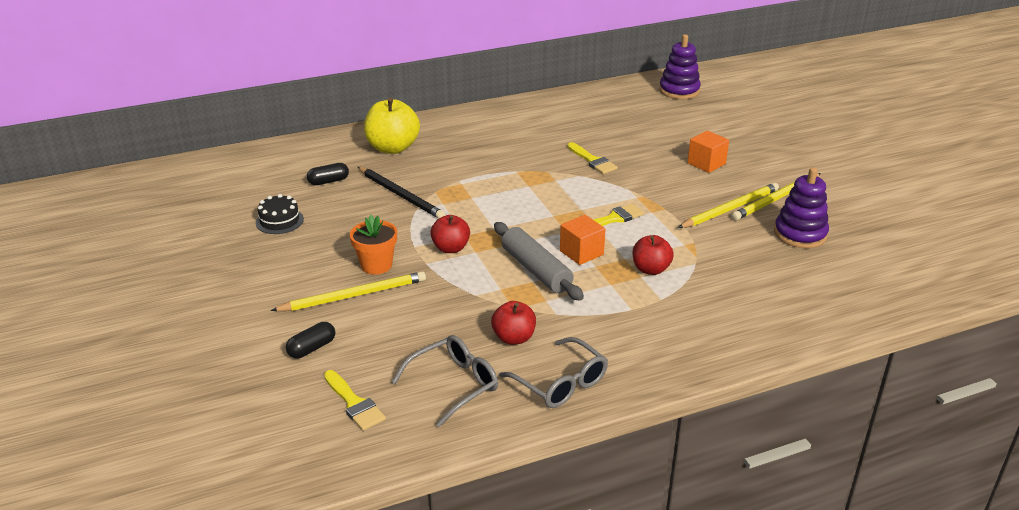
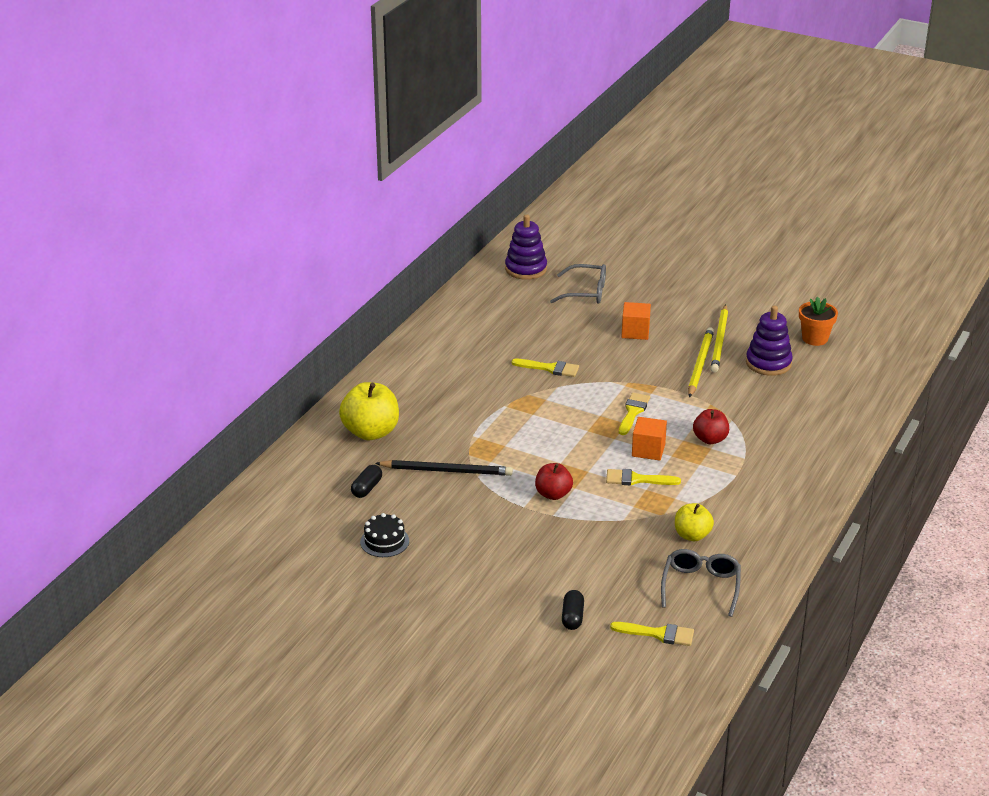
camera: 40 degrees left, 0 degrees up
(354, 295) = (540, 566): yellow pencil -> none
(376, 265) = (520, 536): orange flower pot -> orange flower pot (815, 338)
(514, 338) = (692, 535): red apple -> yellow apple
(536, 270) = (637, 479): grey rolling pin -> yellow brush
(561, 383) = (762, 548): grey glasses -> grey glasses (586, 292)

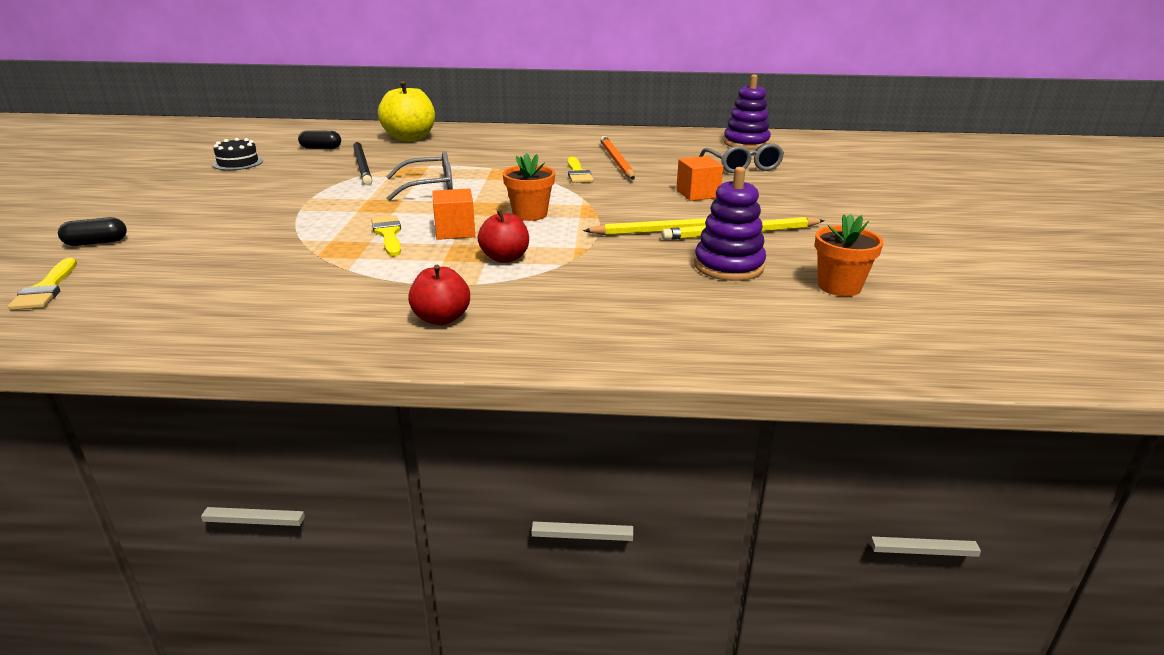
camera: 65 degrees right, 5 degrees down
(529, 342) = (616, 161): none -> orange pencil
(553, 494) = (339, 204): red apple -> red apple (441, 318)
(633, 412) = (530, 214): yellow brush -> orange flower pot
(692, 535) = (274, 278): yellow apple -> none
(701, 586) = (153, 298): grey glasses -> grey glasses (429, 187)

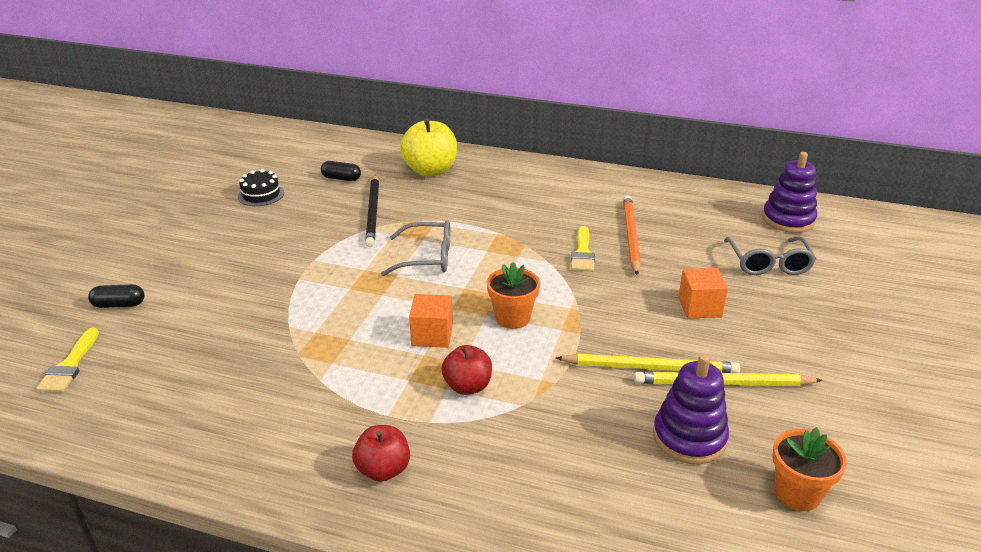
camera: 15 degrees right, 5 degrees up
(388, 234) = (369, 330): yellow brush -> none

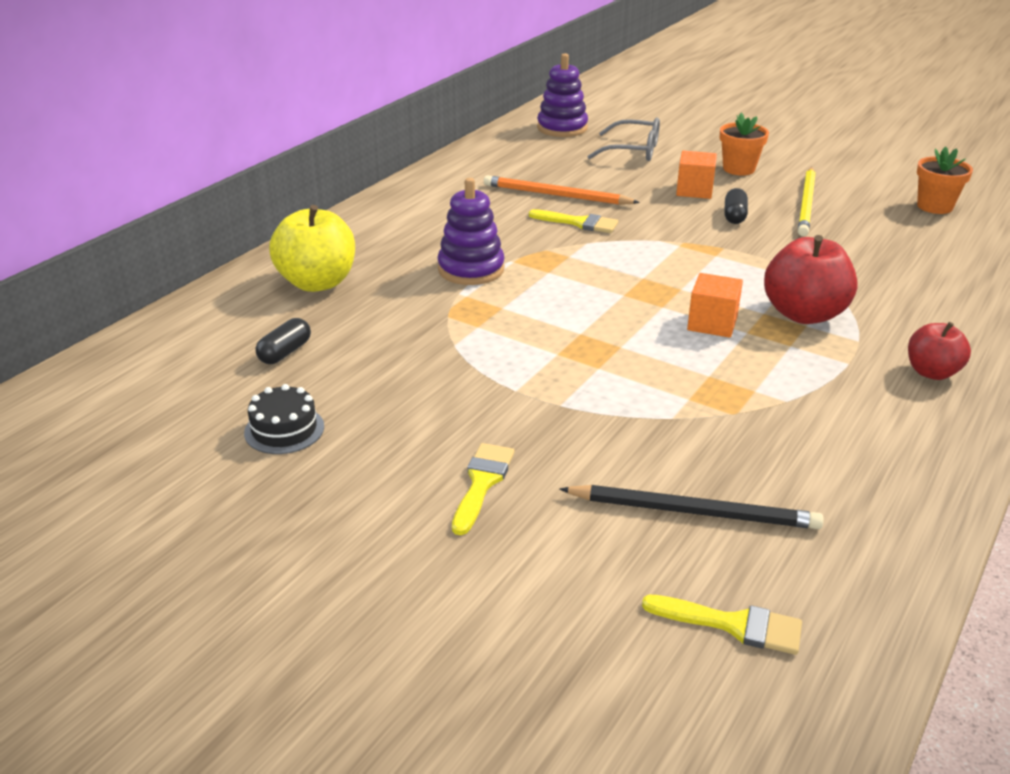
camera: 75 degrees left, 0 degrees up
(119, 305) = (573, 580): black capsule -> black capsule (734, 216)
(211, 262) = (482, 483): none -> yellow brush
(373, 212) = (410, 335): black pencil -> black pencil (694, 512)
(427, 258) = (549, 309): grey glasses -> none
(467, 386) = (804, 314): red apple -> red apple, size x1.65
(512, 318) = (690, 276): orange flower pot -> orange flower pot (739, 169)
(650, 367) = (782, 227): yellow pencil -> none
(689, 438) = (876, 230): purple stacking toy -> purple stacking toy (471, 269)

